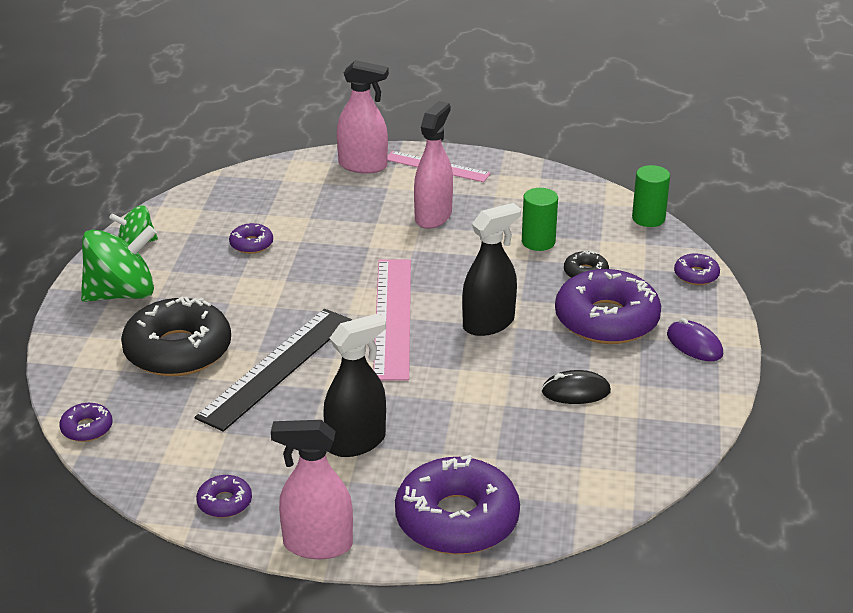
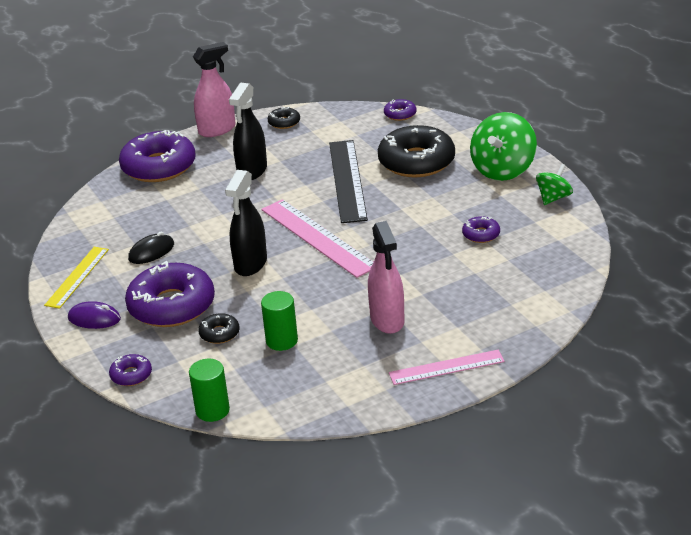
camera: 145 degrees right, 0 degrees up
(224, 502) = (284, 122): purple donut -> black donut
(363, 166) = (505, 335): pink spray bottle -> none
(681, 402) = (77, 277): none -> yellow ruler

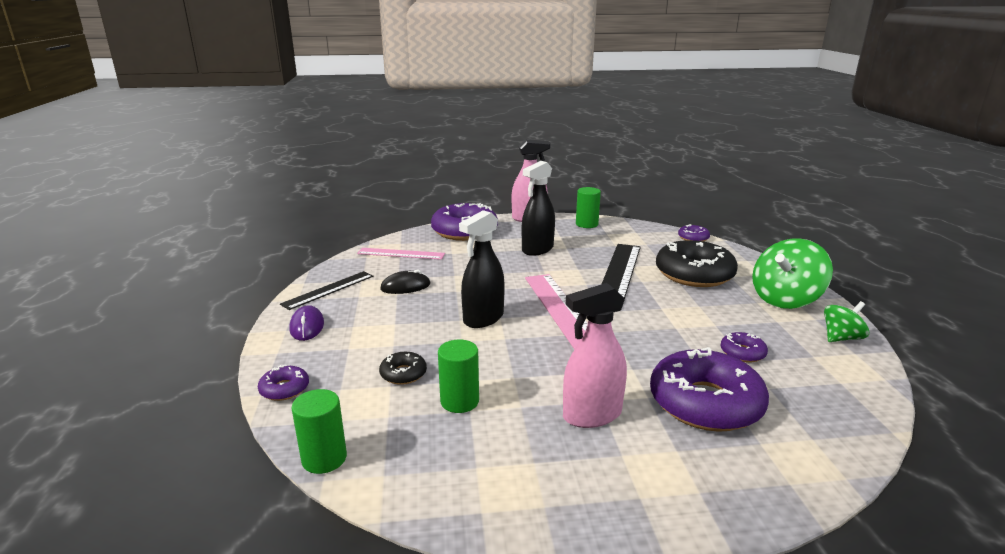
camera: 20 degrees right, 10 degrees down
(77, 277) = (328, 290): yellow ruler -> black ruler
(94, 318) = (307, 326): purple mouse -> purple mouse turned 45 degrees clockwise
(171, 306) = (382, 334): purple donut -> purple donut (705, 403)
(284, 122) = (586, 224): black donut -> green cylinder
(387, 320) = (591, 415): pink spray bottle -> pink spray bottle turned 60 degrees clockwise
(446, 367) = (641, 503): pink ruler -> pink ruler (401, 254)

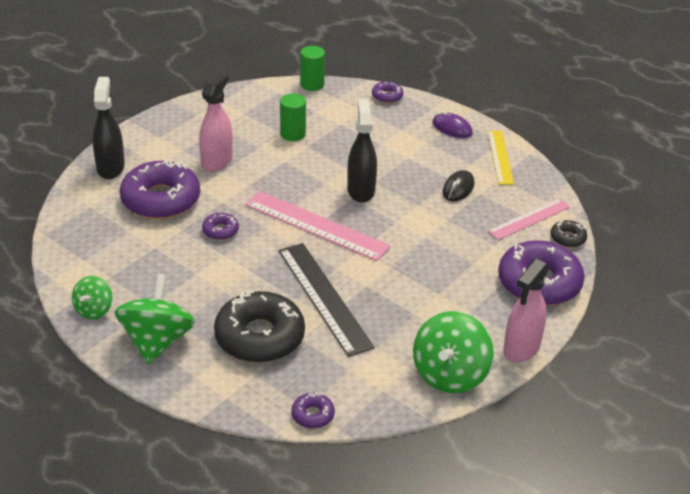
camera: 135 degrees right, 15 degrees up
(328, 290) = (500, 157): black ruler -> yellow ruler
(403, 374) = (345, 132): black donut -> black donut (568, 238)
(537, 249) = (434, 293): black spray bottle -> black spray bottle (110, 167)
(586, 224) = (450, 374): green cylinder -> green spinning top
(742, 353) = (160, 253): purple donut -> purple donut (220, 230)

